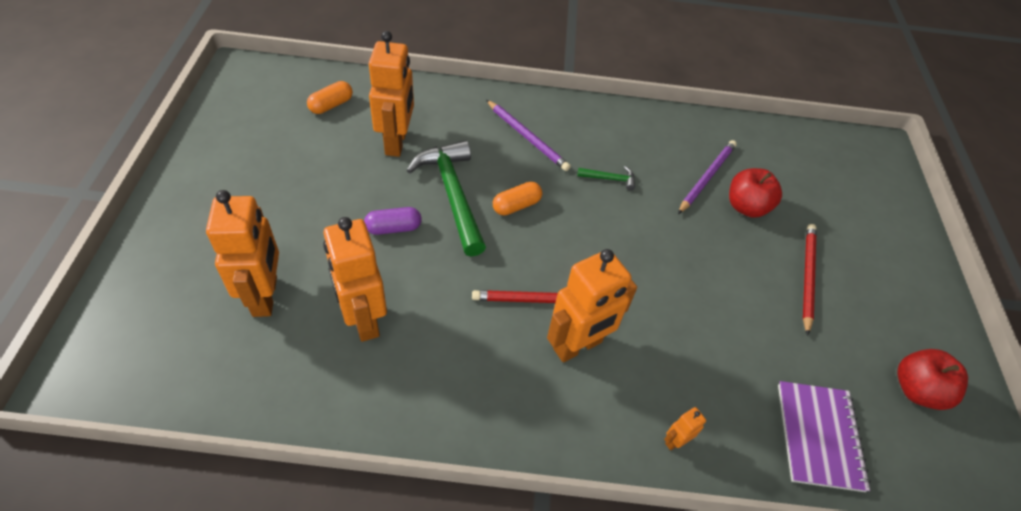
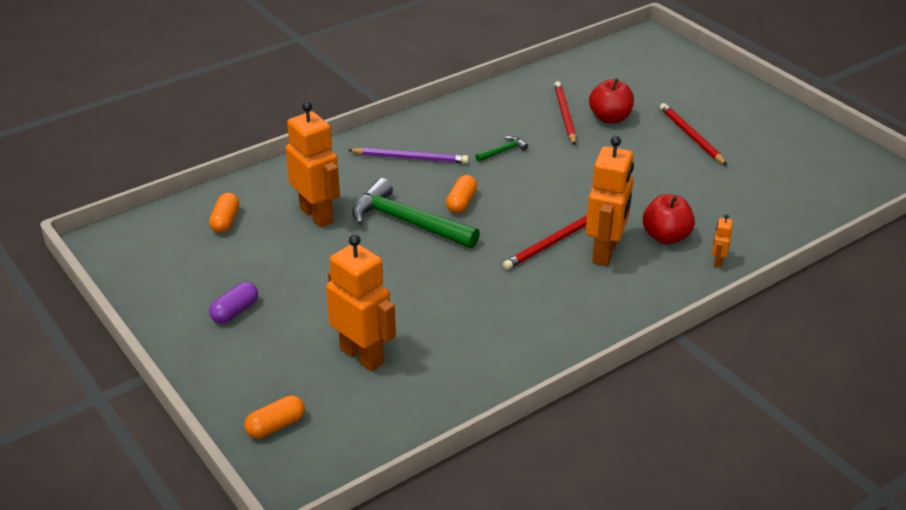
camera: 35 degrees left, 15 degrees down
(131, 312) = (276, 426): none -> orange capsule
(363, 319) = (451, 325): orange robot -> none
(393, 228) = (394, 265): purple capsule -> purple capsule (235, 311)
(706, 177) = (564, 115): purple pencil -> red pencil
(819, 436) = (787, 211): purple notebook -> none
(916, 390) = (810, 158): red apple -> red apple (666, 237)

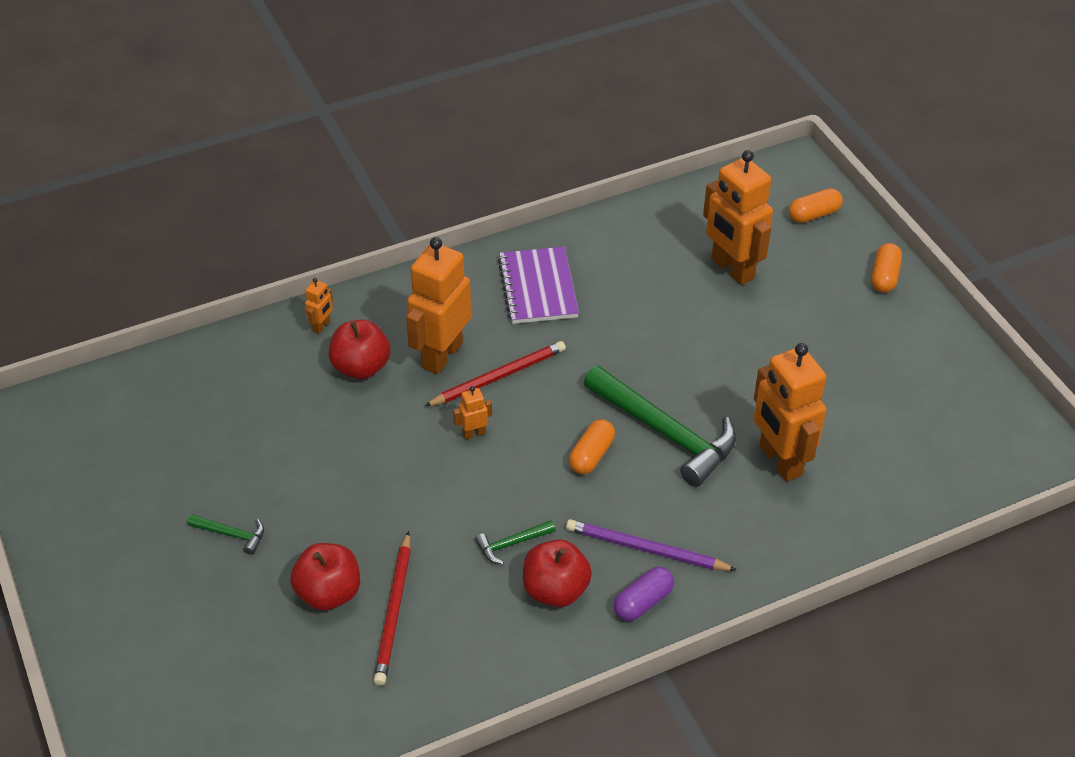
camera: 170 degrees left, 10 degrees up
(225, 221) = (897, 467): orange capsule -> orange capsule (884, 277)
(235, 311) = (867, 336): purple capsule -> purple capsule (643, 602)
(466, 134) = (555, 590): none -> red apple
(544, 315) = (538, 288): none -> purple notebook
(555, 205) = (474, 433): none -> orange robot
(691, 136) = (232, 534): red pencil -> green hammer

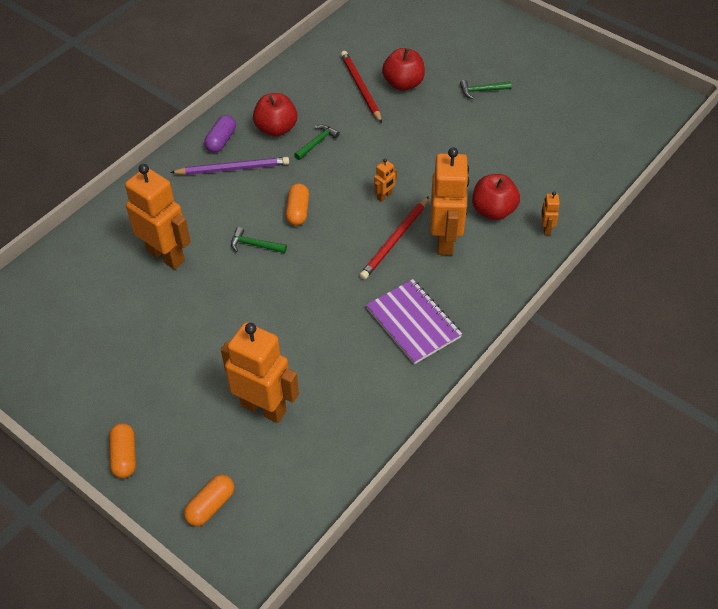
camera: 155 degrees right, 5 degrees up
(666, 433) = (254, 245): green hammer -> green hammer, size x0.44

